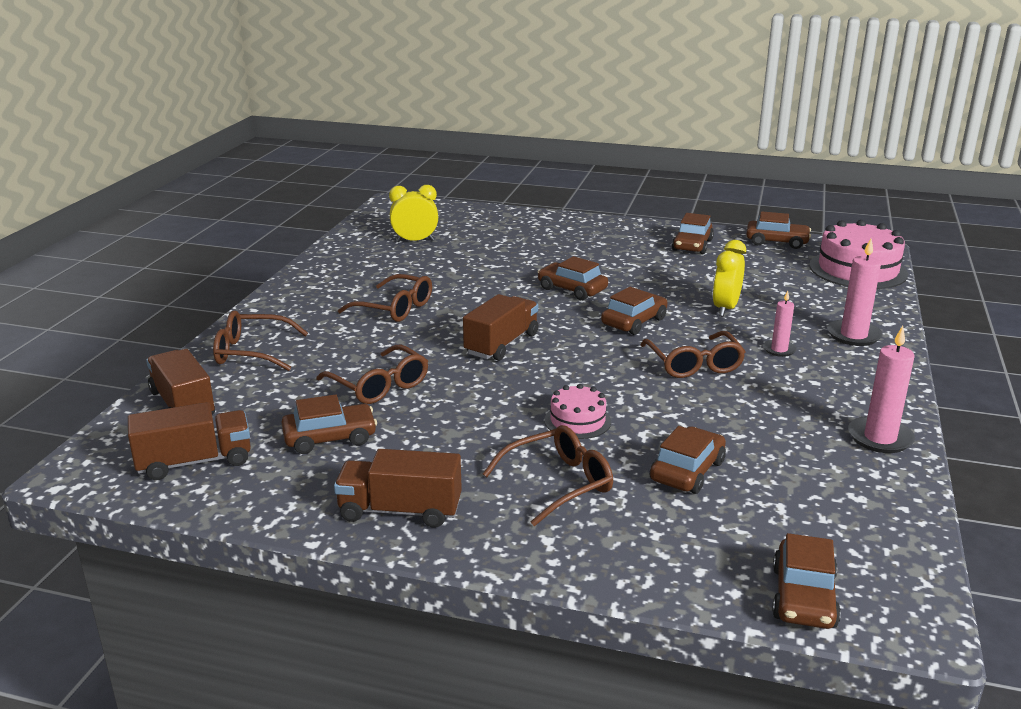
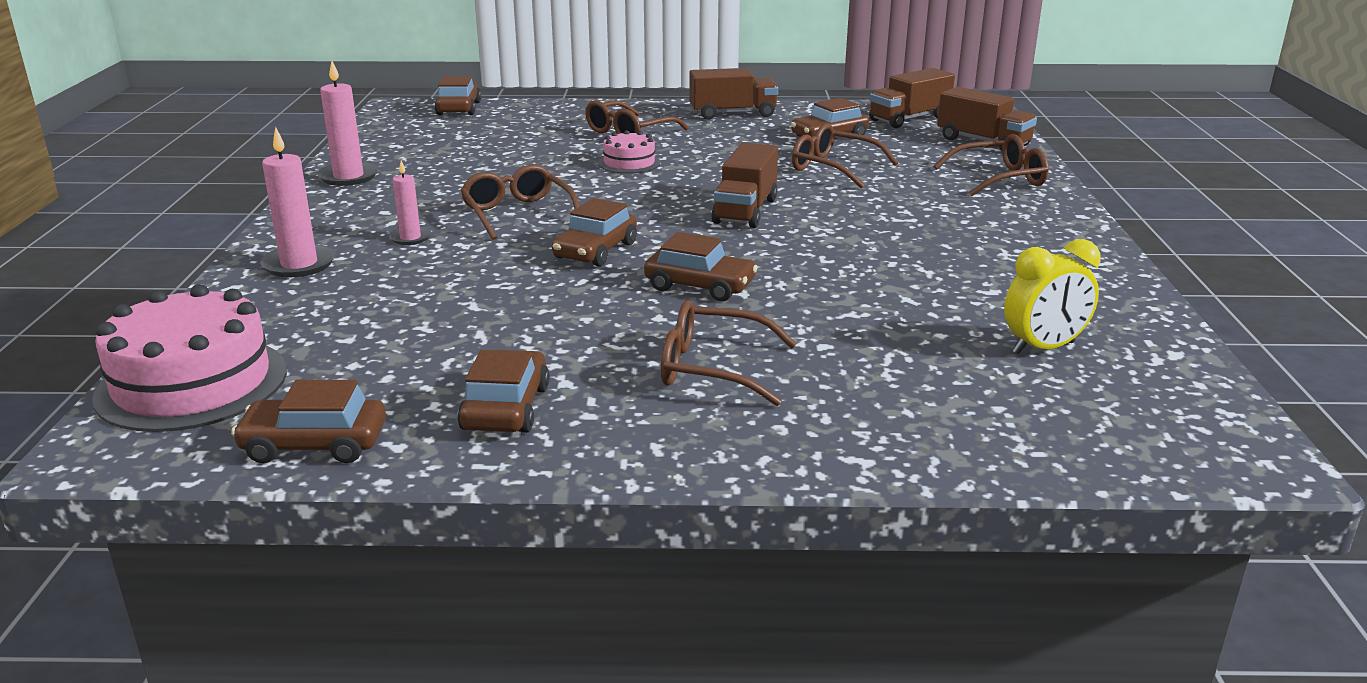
camera: 165 degrees right, 0 degrees up
(395, 308) = (915, 234): brown glasses -> brown glasses (712, 368)
(687, 471) = (529, 145): brown car -> none
(725, 308) = (466, 282): yellow clock -> none

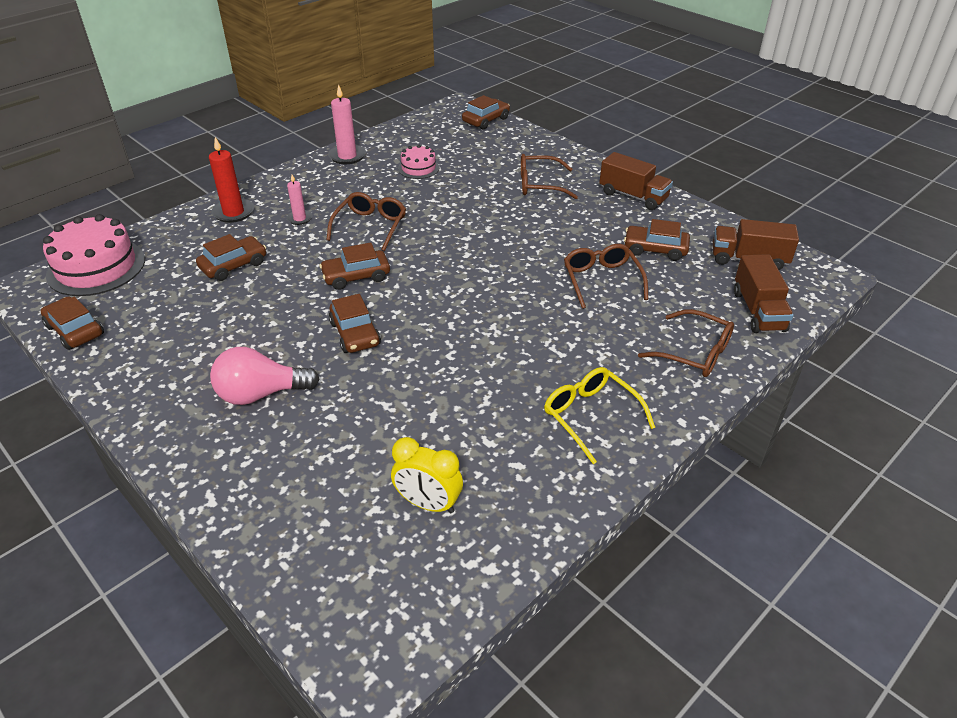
camera: 45 degrees right, 15 degrees up
(299, 264) = (233, 212): pink candle -> red candle
(506, 408) = (155, 358): brown car -> brown car (233, 265)
(629, 163) = (492, 213): pink cake -> pink cake (418, 168)
(712, 368) = (261, 394): brown glasses -> pink light bulb
(745, 211) = (481, 289): brown truck -> none
(1021, 241) = (590, 416): none -> yellow glasses

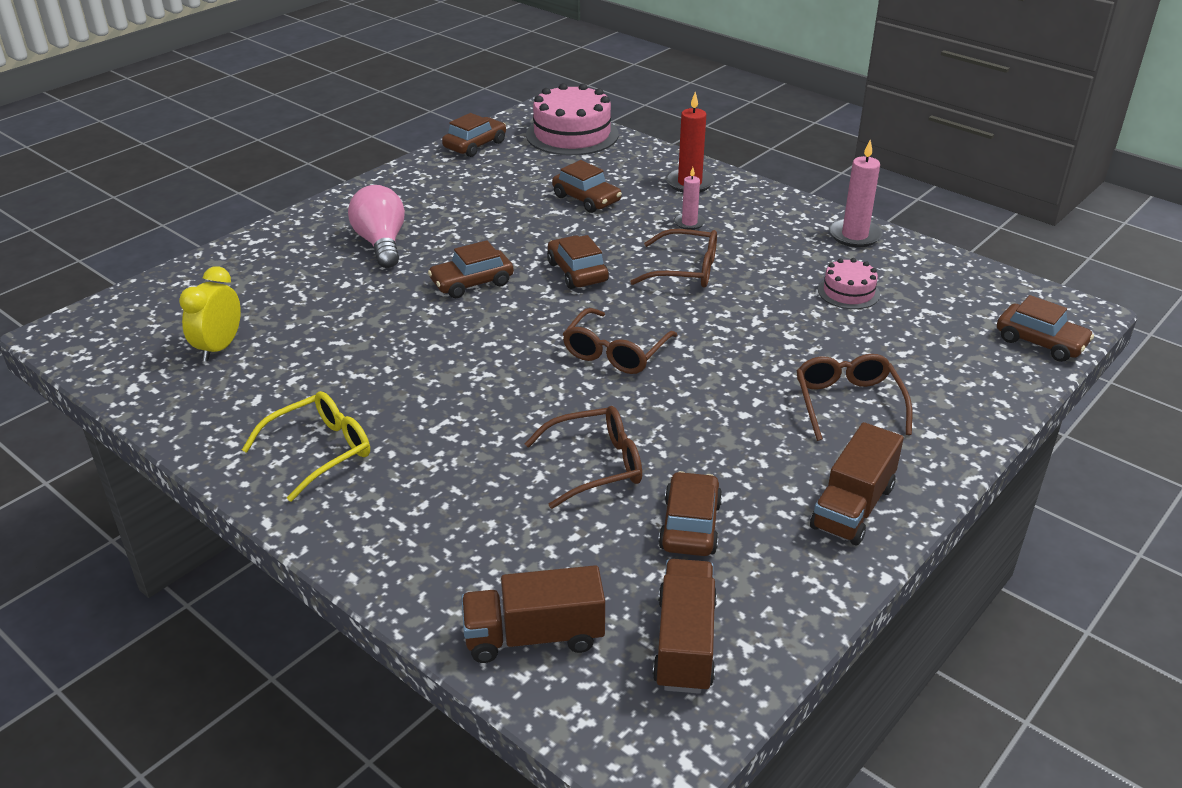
camera: 85 degrees right, 5 degrees down
(694, 353) = (431, 551): brown glasses -> brown glasses (615, 352)

